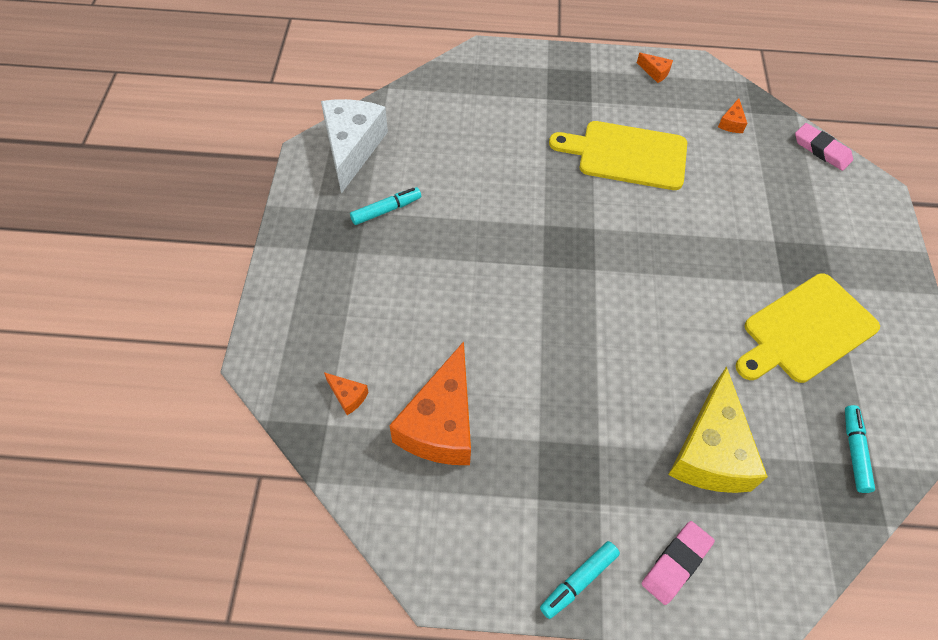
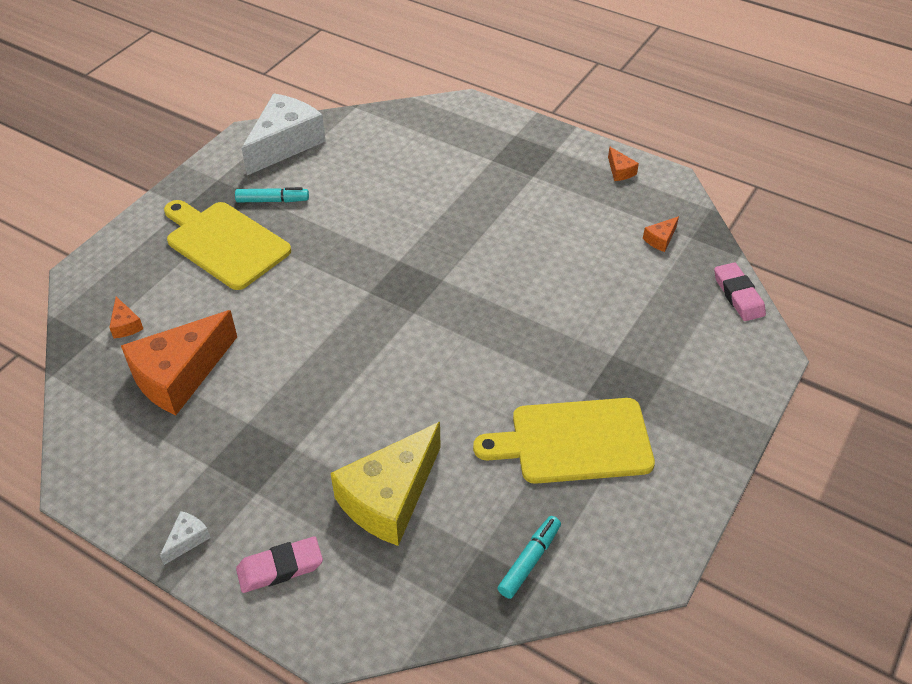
camera: 30 degrees right, 10 degrees down
(578, 581) = (187, 540): turquoise marker -> white cheese
(627, 155) = (527, 231): yellow cutting board -> yellow cutting board (224, 243)

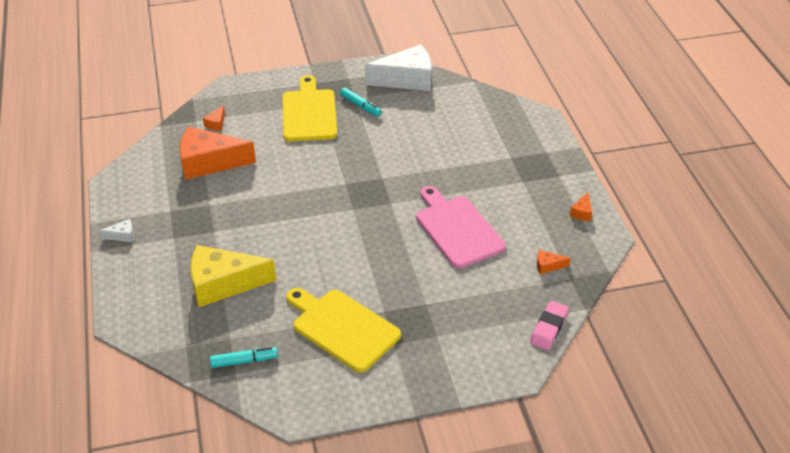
camera: 45 degrees right, 5 degrees down
(280, 568) = (141, 276): pink eraser -> none
(540, 261) = (457, 229): none -> pink cutting board

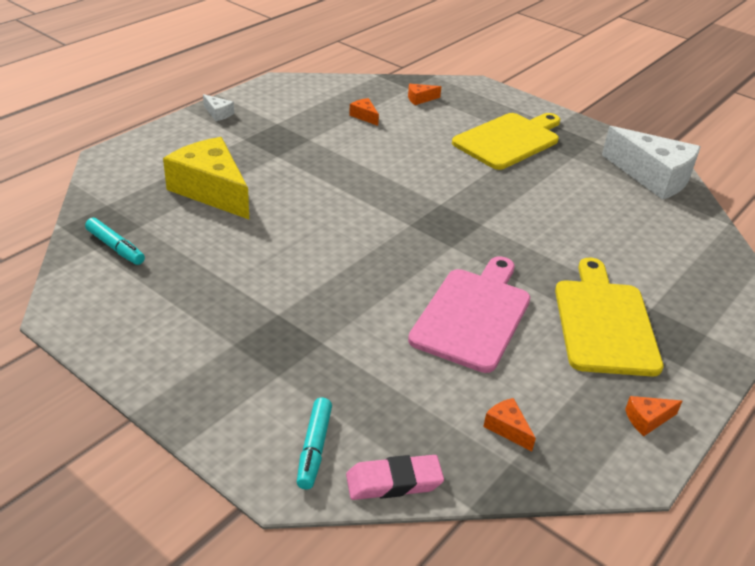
camera: 50 degrees right, 5 degrees down
(209, 162) = (364, 116): orange cheese -> orange cheese, size x0.41
(342, 328) = (222, 294): yellow cutting board -> yellow cutting board (604, 322)
(360, 106) = (566, 165): turquoise marker -> turquoise marker (314, 448)

